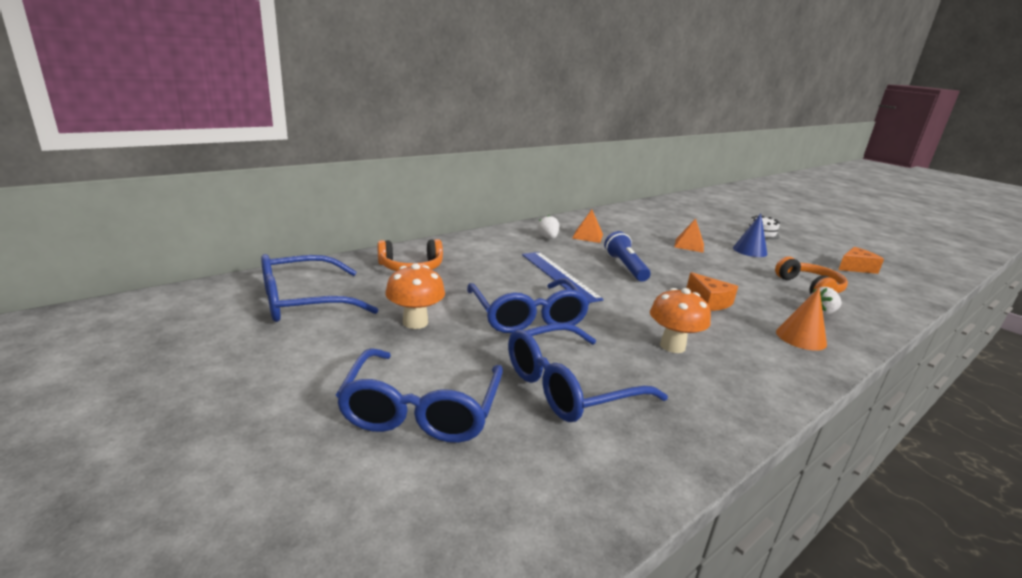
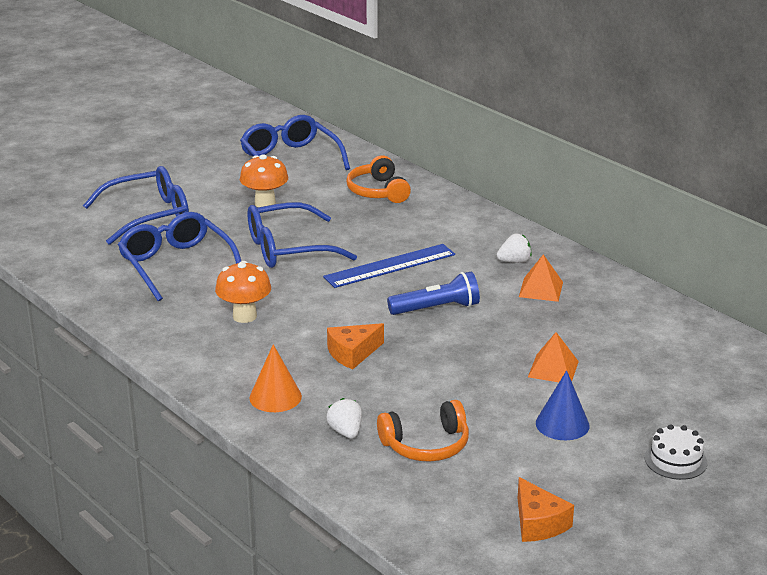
camera: 90 degrees right, 5 degrees up
(422, 409) = (148, 216): blue glasses -> blue glasses turned 150 degrees clockwise

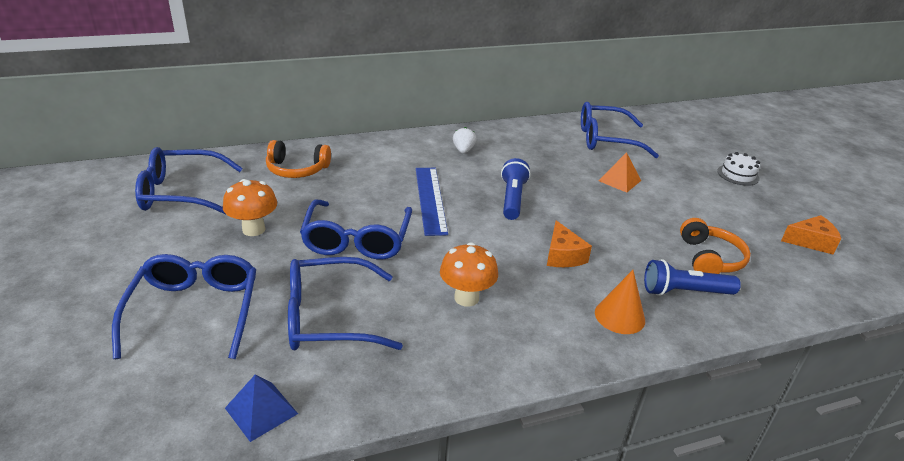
camera: 70 degrees left, 5 degrees up
(68, 268) = (261, 411): none -> blue pyramid
(346, 432) = (684, 292): white strawberry -> blue flashlight
(541, 289) = (510, 153): orange pyramid -> none
(562, 424) = (690, 198): blue cone -> none
(660, 347) = (606, 139): none -> blue glasses

